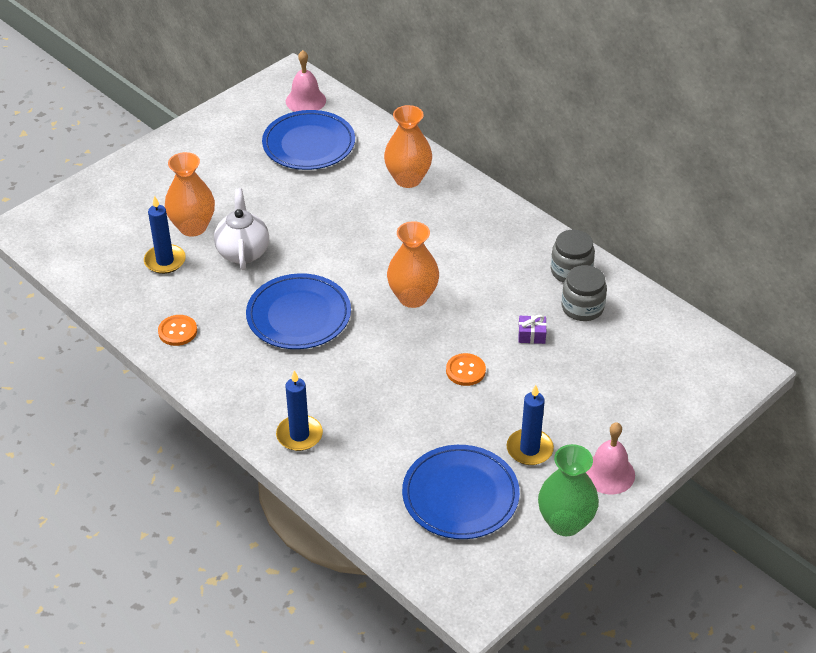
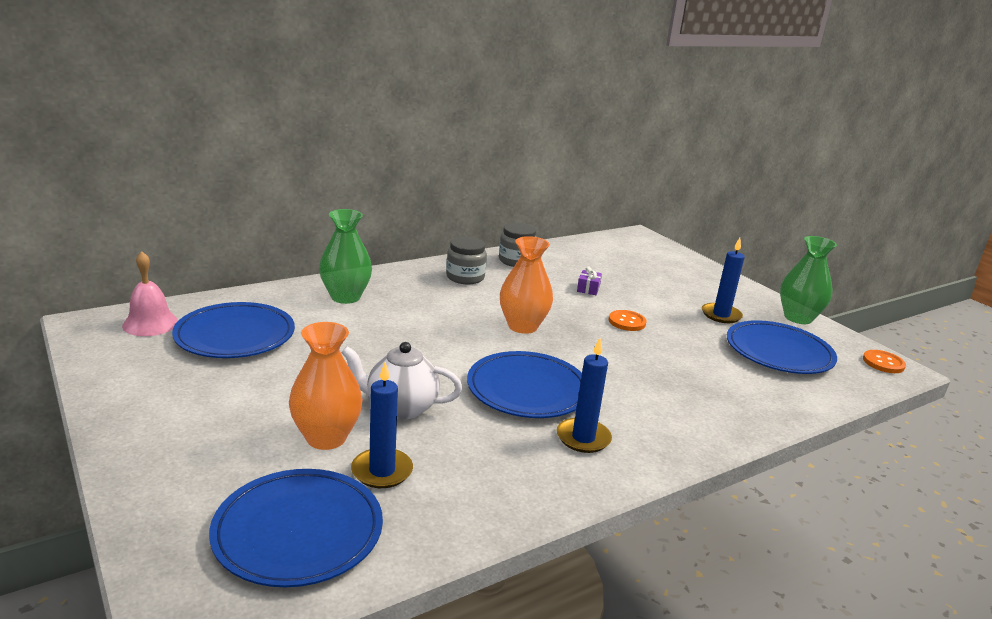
camera: 80 degrees left, 20 degrees down
(98, 242) = (298, 531): none -> blue plate
(177, 331) = (528, 479): orange button -> orange button (883, 363)
(299, 435) = (711, 419): blue candle -> blue candle (583, 438)
(408, 179) = (345, 297): orange vase -> green vase
(582, 307) = (561, 266): grey jar -> grey jar (465, 277)
(608, 473) = (743, 293): pink bell -> none

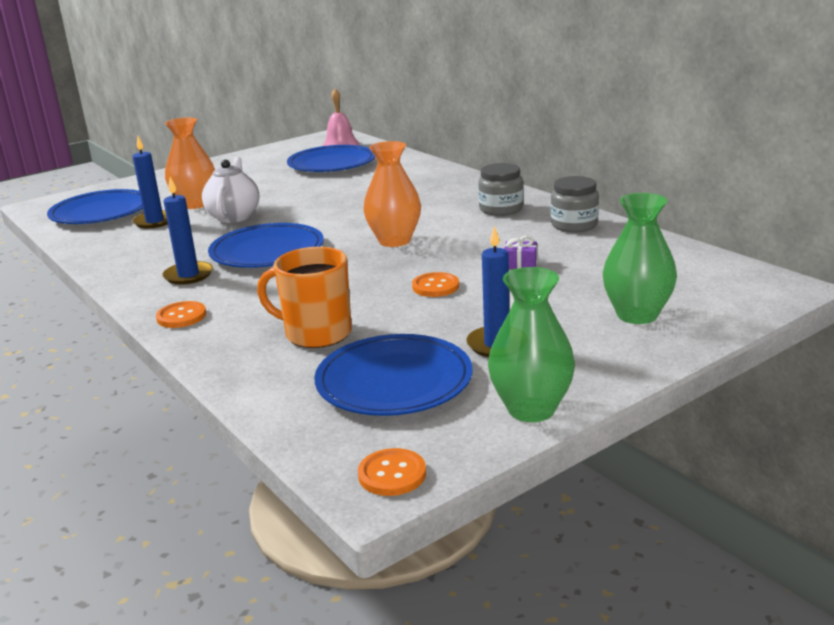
camera: 90 degrees right, 0 degrees up
(345, 297) = (418, 178): green vase -> green vase (637, 315)
(685, 440) = (181, 316): none -> orange button
(713, 374) = (316, 333): none -> orange mug

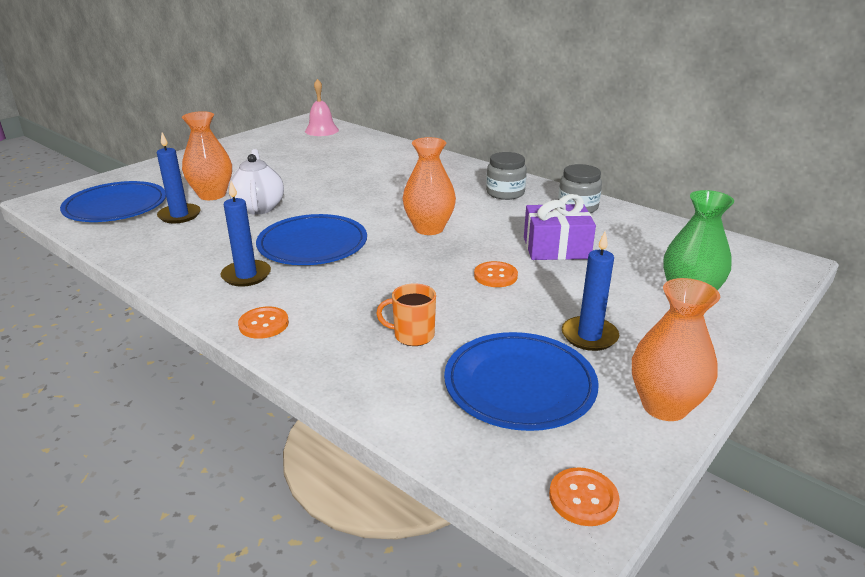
camera: 15 degrees left, 5 degrees up
(316, 333) = (412, 335): orange mug -> orange mug, size x0.63
(332, 164) = (324, 149): blue plate -> none
(520, 263) = (556, 248): purple gift -> purple gift, size x2.13
(531, 409) = (664, 406): green vase -> orange vase

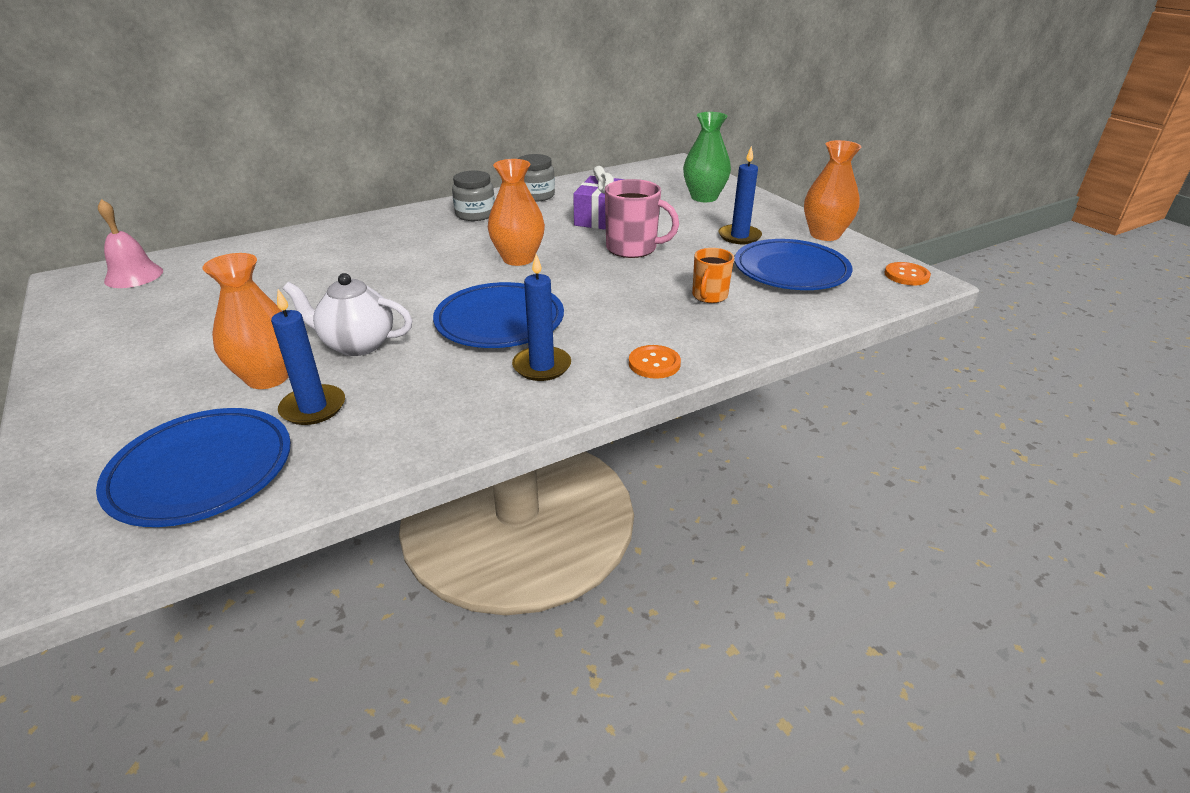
camera: 70 degrees left, 5 degrees up
(495, 276) = (633, 248): orange button -> pink mug

